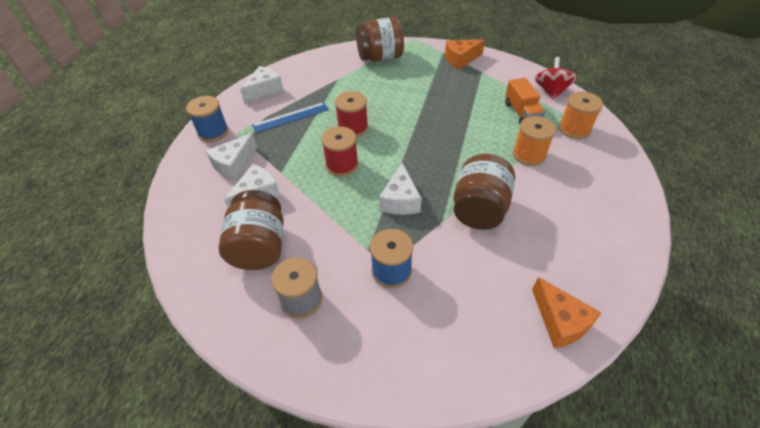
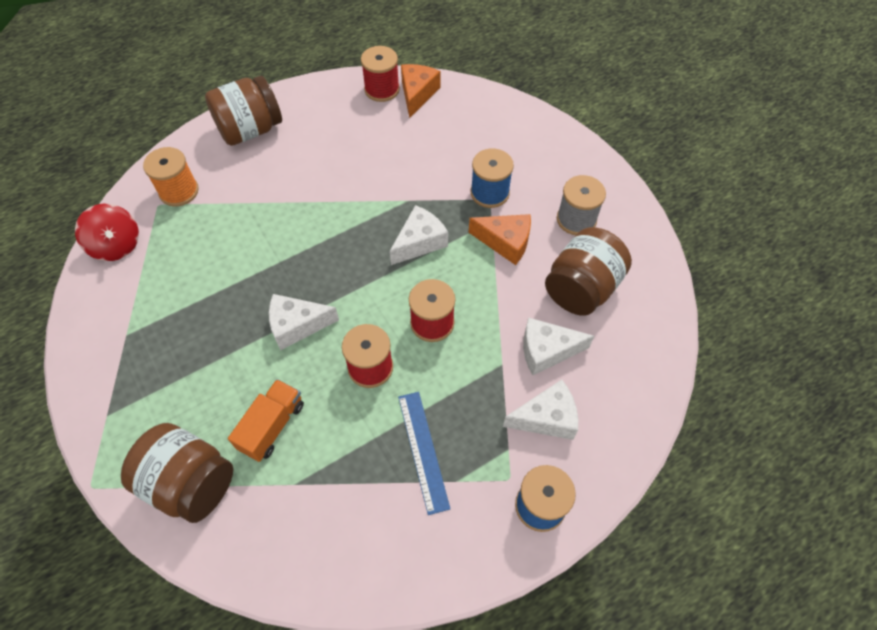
camera: 140 degrees left, 10 degrees up
(264, 90) = (412, 549): white cheese -> white cheese (297, 325)
(291, 117) = (423, 450): blue ruler -> blue ruler turned 60 degrees clockwise
(461, 59) = (111, 379): orange cheese -> orange cheese (505, 242)
(479, 209) = (367, 187): brown jar -> brown jar (250, 130)
(521, 113) = (188, 244): orange truck -> orange truck (272, 426)
(529, 154) = (257, 199): orange spool -> none
(551, 91) = (116, 245): red spinning top -> red spinning top turned 90 degrees counterclockwise
(592, 300) = (382, 89): none -> red spool

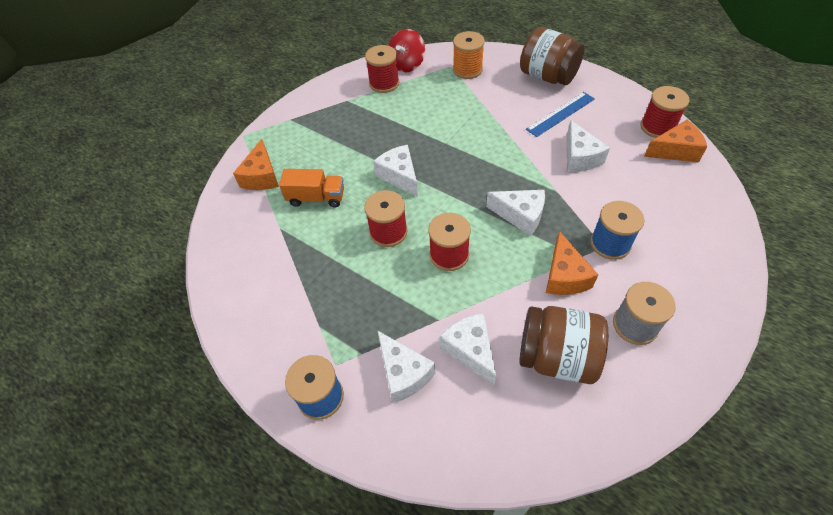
camera: 70 degrees right, 5 degrees down
(130, 282) = (384, 83): none -> red spool
(190, 483) = (261, 176): brown jar -> orange cheese
(378, 162) = (579, 157): none -> white cheese
(423, 450) = (335, 293): blue ruler -> blue ruler (560, 114)

